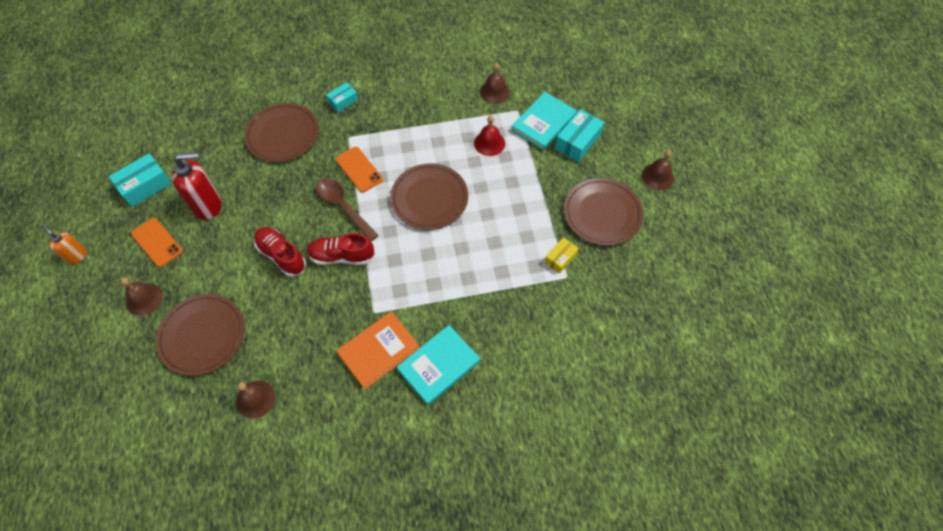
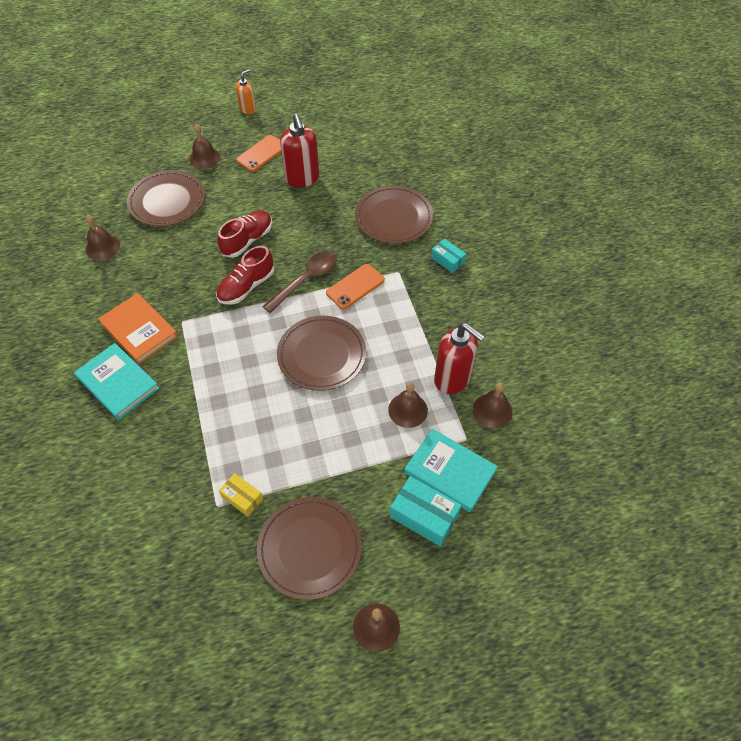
camera: 85 degrees right, 5 degrees down
(145, 186) = (321, 133): turquoise box -> none
(341, 256) = (246, 287): red shoe -> red shoe turned 135 degrees counterclockwise
(464, 112) = (452, 379): none -> red soap dispenser
(489, 143) = (408, 410): red bell -> brown bell

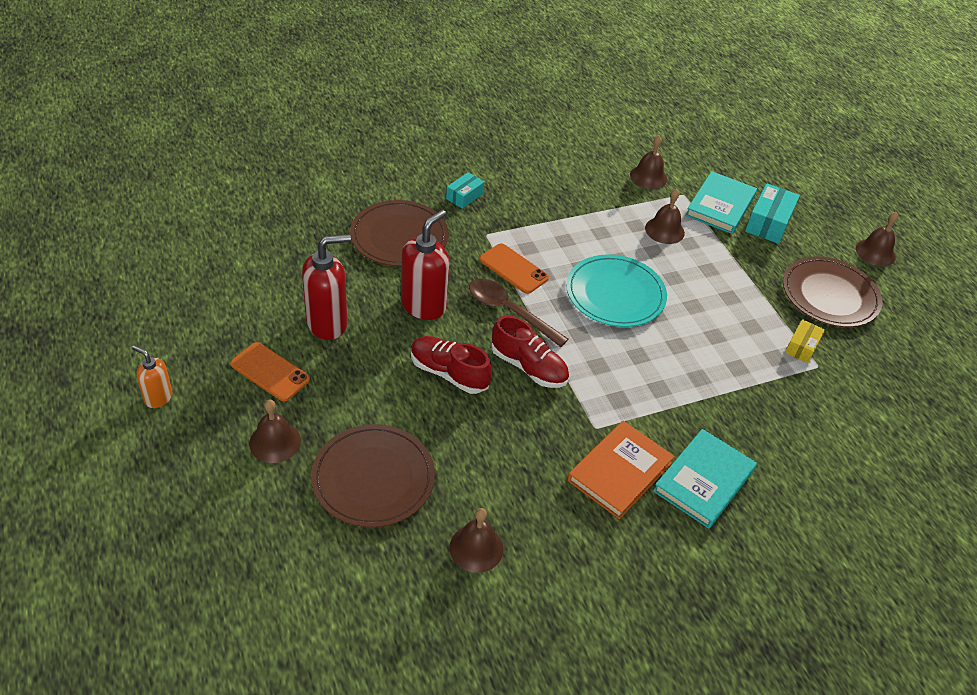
camera: 100 degrees left, 10 degrees down
(321, 355) = (615, 294): brown plate -> turquoise plate
(452, 379) = (621, 199): red soap dispenser -> red soap dispenser (423, 305)

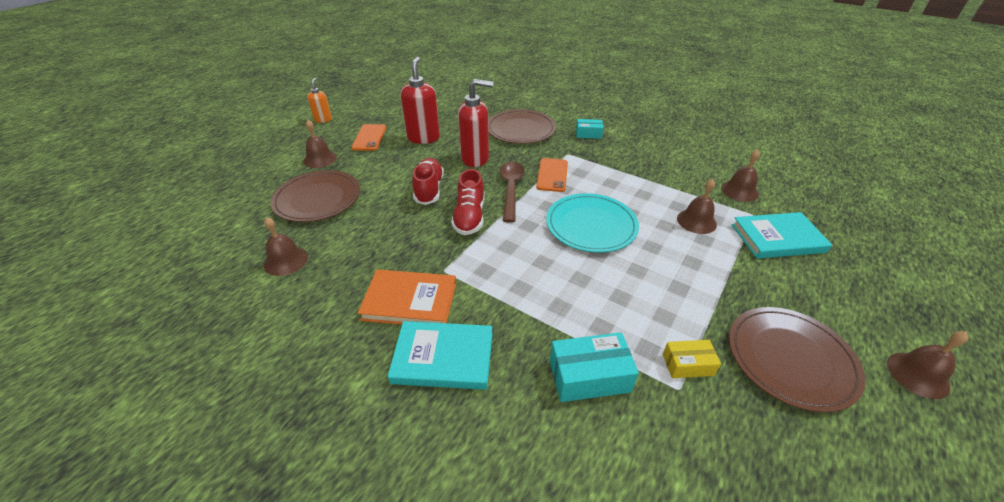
camera: 60 degrees right, 5 degrees down
(327, 323) = (423, 138): red soap dispenser -> red soap dispenser turned 120 degrees counterclockwise
(768, 223) = (810, 275): turquoise box -> turquoise box (589, 376)

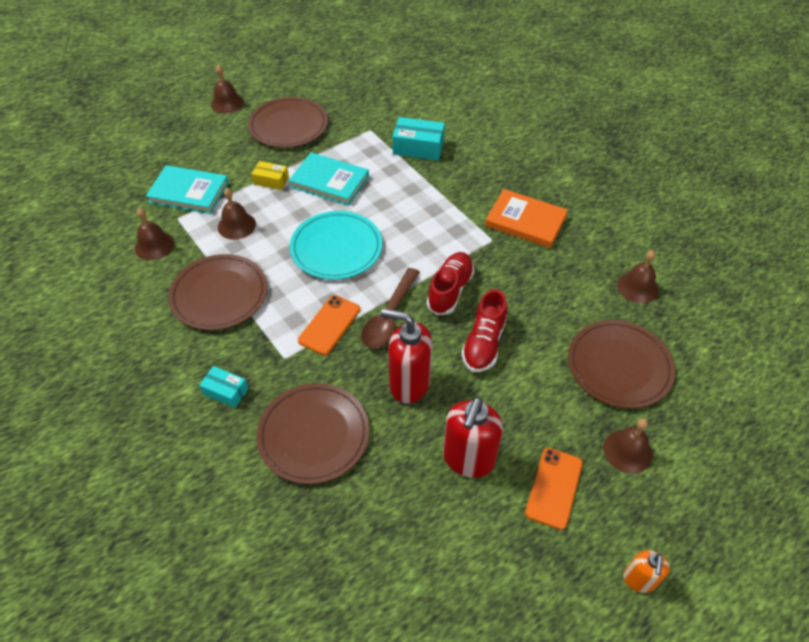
camera: 160 degrees left, 10 degrees up
(443, 358) = (508, 179): turquoise book -> turquoise book (329, 181)
(649, 174) = (219, 294): none -> brown plate
(688, 364) = (353, 138): yellow box -> yellow box (271, 181)

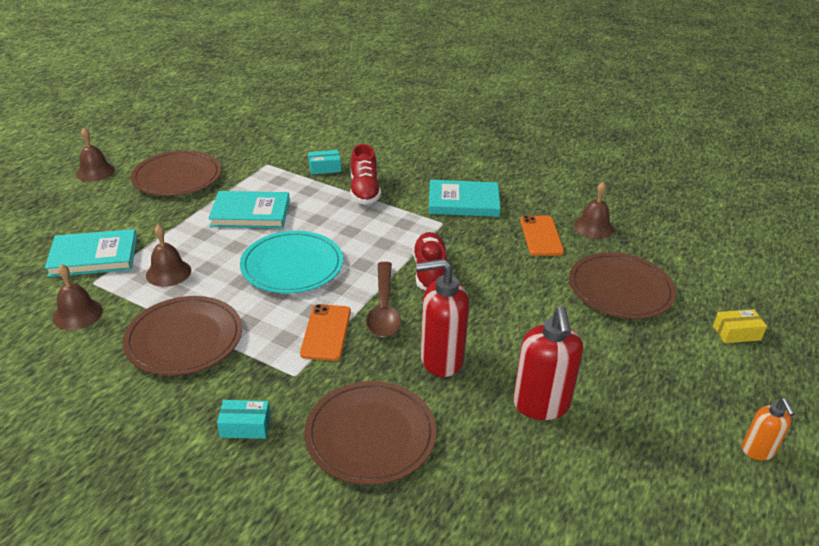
camera: 25 degrees left, 15 degrees down
(271, 181) = (185, 226): yellow box -> yellow box (736, 333)
(418, 147) = (325, 168): turquoise box -> turquoise box, size x0.62
(484, 343) = (490, 305): red shoe -> red shoe (364, 191)
(525, 221) = (463, 202): orange book -> turquoise book
(554, 488) = (634, 402): orange phone -> orange phone (541, 236)
(627, 451) = (674, 351): brown bell -> none

